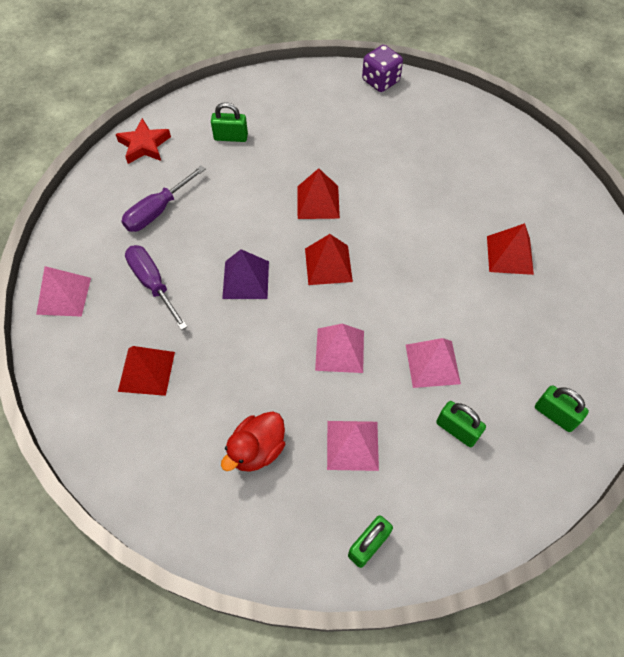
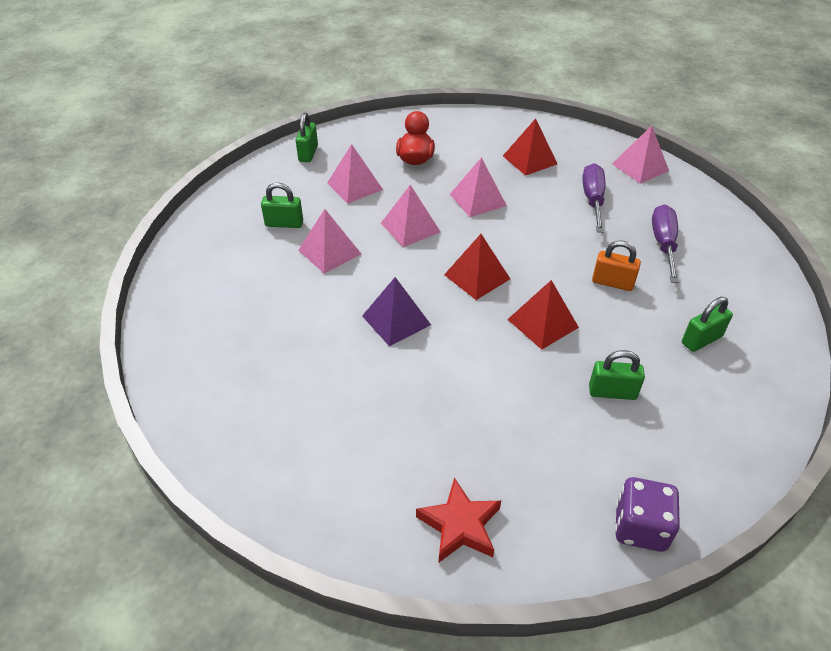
camera: 145 degrees right, 15 degrees down
(144, 145) = (759, 287): red star -> red star (460, 525)
(153, 284) = (593, 200): purple screwdriver -> purple screwdriver turned 105 degrees counterclockwise
(235, 203) = (612, 283): none -> orange padlock
(246, 279) = (531, 235): purple pyramid -> purple pyramid (396, 320)
(250, 347) = (478, 200): none -> pink pyramid
(510, 255) = (310, 372): red pyramid -> none
(555, 415) = (208, 265): green padlock -> green padlock (612, 392)

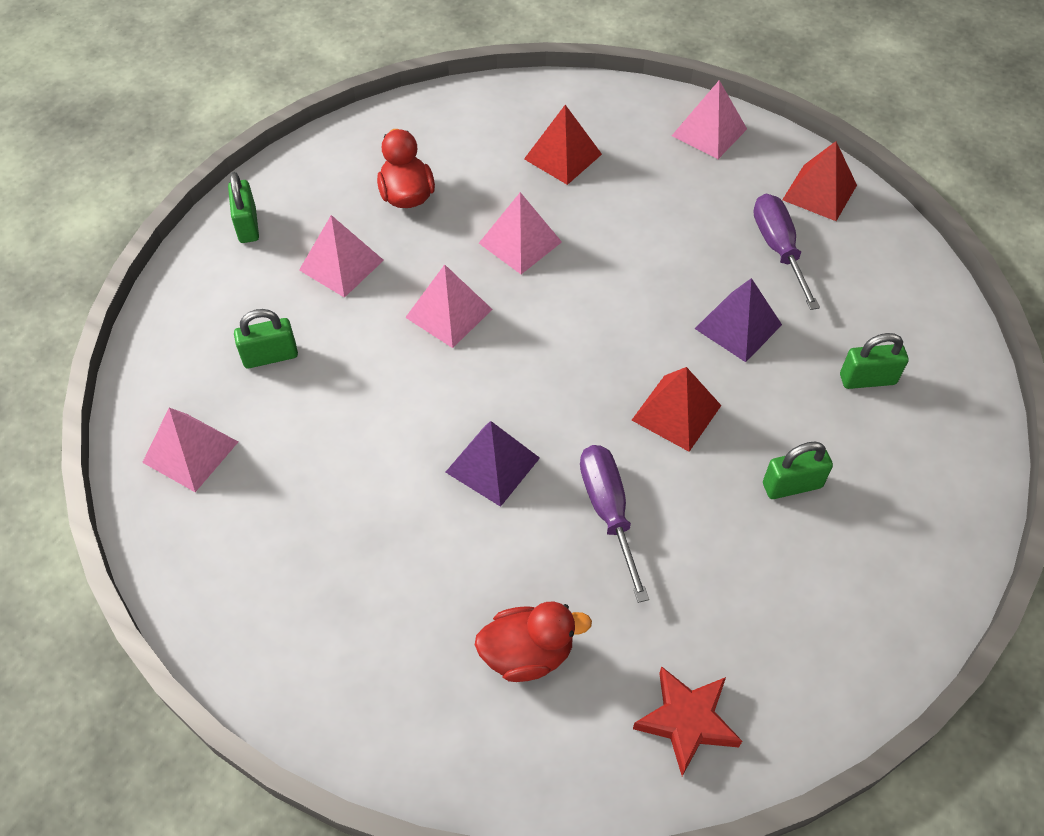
camera: 20 degrees left, 10 degrees up
(329, 252) = (356, 384): pink pyramid -> pink pyramid (190, 452)
(363, 442) = (527, 653): none -> red duck
(477, 276) = (568, 367): red pyramid -> red pyramid (819, 192)
(593, 200) = (668, 202): purple screwdriver -> purple screwdriver (608, 512)
(612, 283) = (738, 326): orange padlock -> purple pyramid
(640, 527) = (882, 651): purple dice -> none
(701, 340) = (867, 379): green padlock -> green padlock turned 45 degrees clockwise

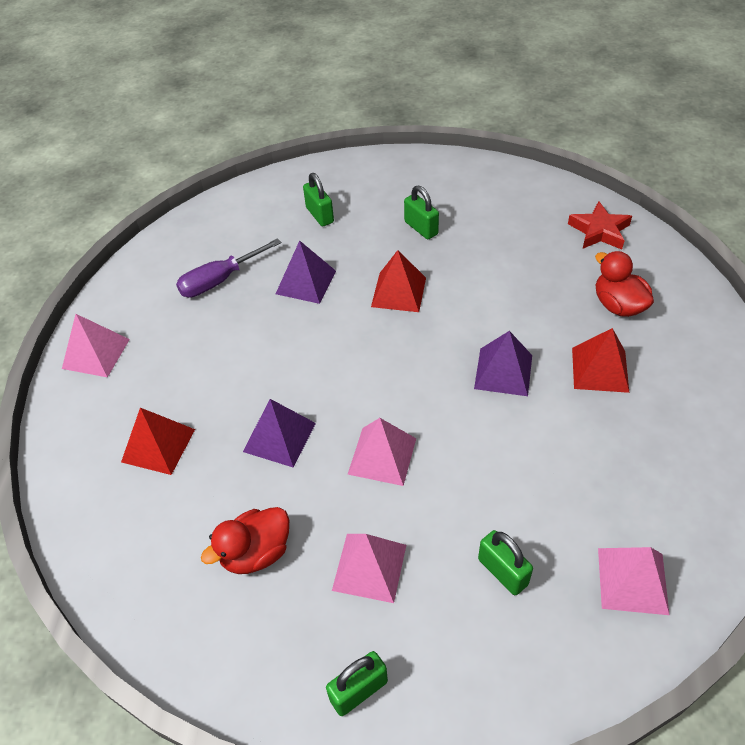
camera: 110 degrees left, 5 degrees down
(520, 242) = (279, 437): pink pyramid -> purple pyramid
(608, 512) = (497, 300): purple screwdriver -> none
(819, 192) = (150, 273): red pyramid -> red pyramid (600, 369)

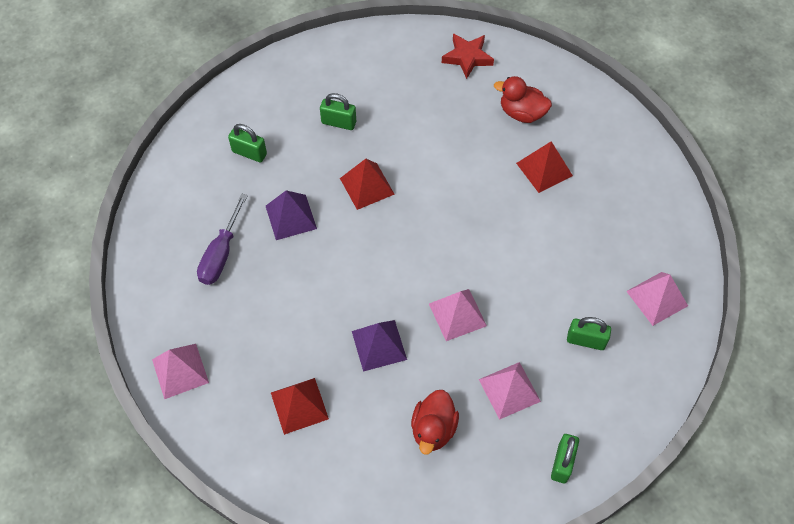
camera: 40 degrees left, 10 degrees up
(503, 371) = (486, 207): purple pyramid -> none

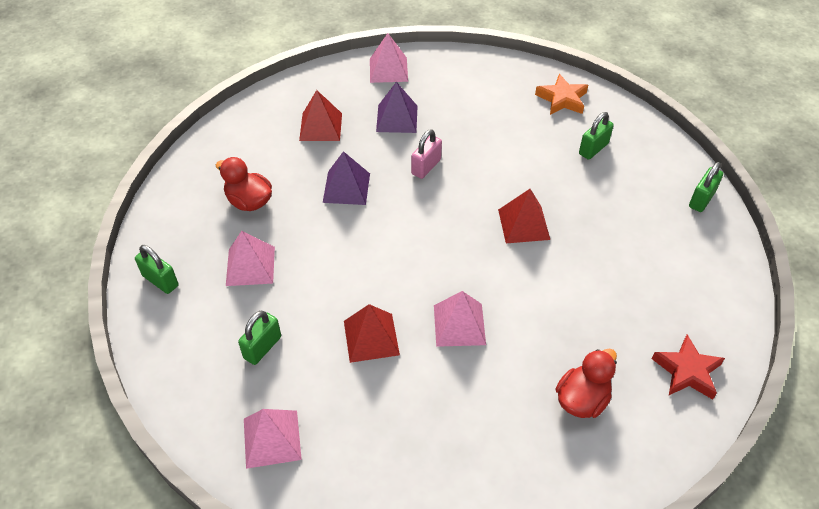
camera: 110 degrees right, 10 degrees down
(183, 192) = (562, 99): none -> orange star
(221, 253) = (487, 110): purple screwdriver -> none
(291, 217) = (507, 161): purple pyramid -> purple pyramid (397, 118)
(324, 284) = (426, 167): none -> pink padlock
(338, 122) = (613, 223): green padlock -> green padlock (701, 199)
(457, 314) = (347, 251): pink pyramid -> pink pyramid (459, 324)
(544, 169) = (490, 392): red pyramid -> red pyramid (371, 337)

